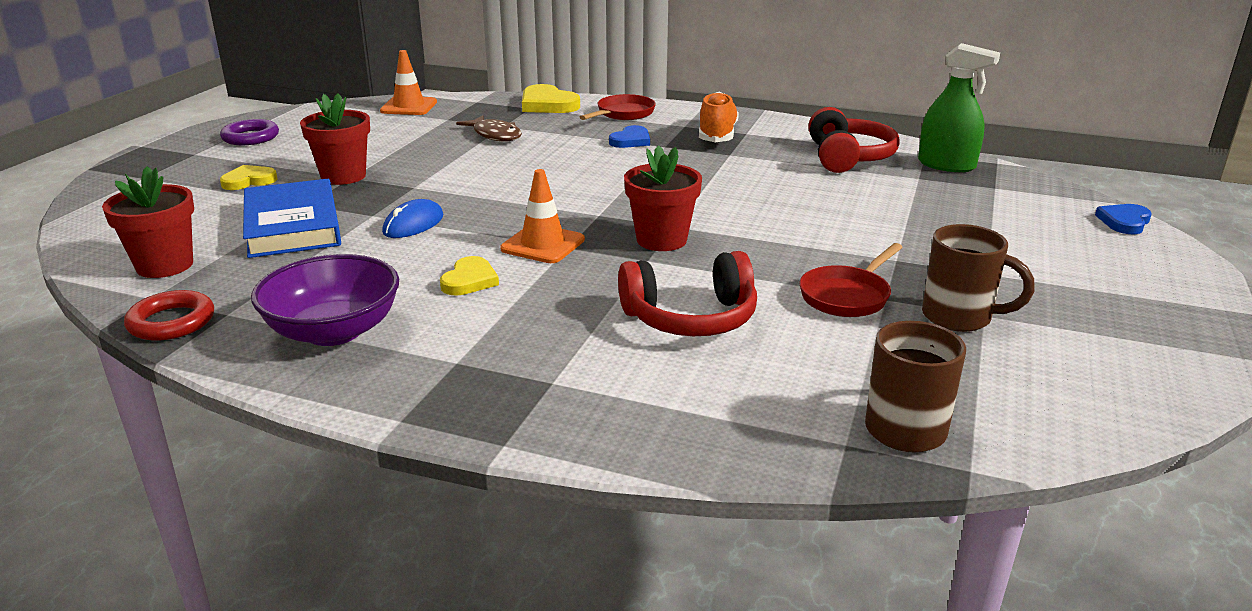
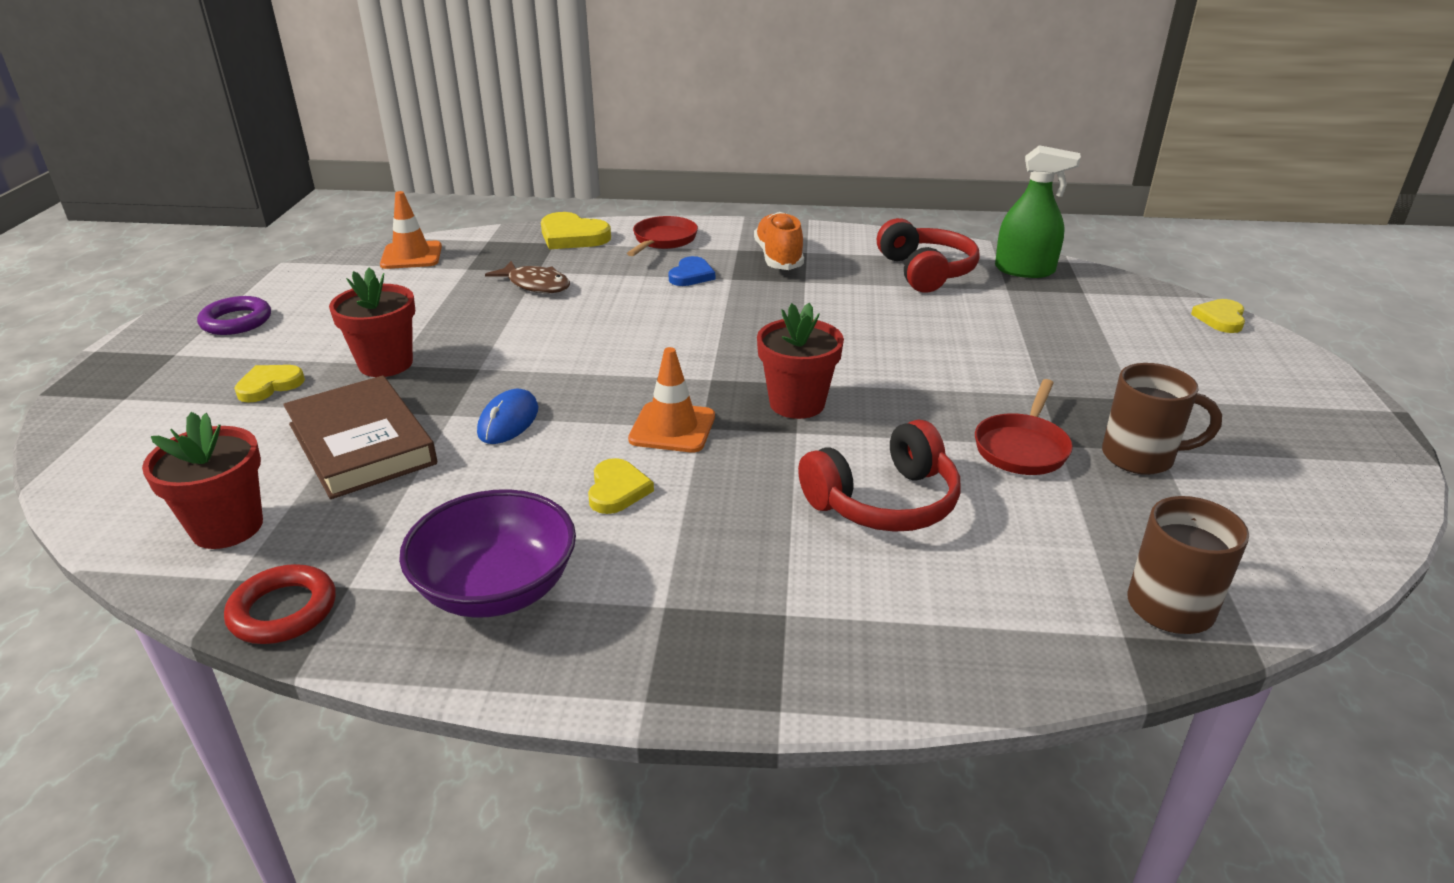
camera: 15 degrees left, 5 degrees up
(292, 225) = (361, 444): blue book -> brown book
(1124, 222) = (1220, 319): blue heart -> yellow heart

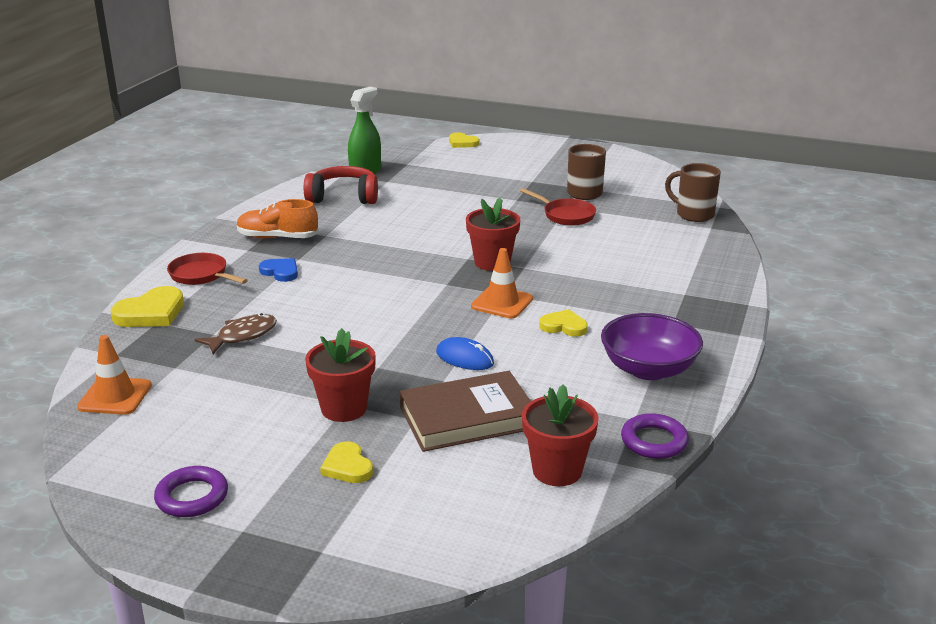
camera: 75 degrees left, 5 degrees down
(283, 611) = (654, 441): red ring -> purple ring
(884, 501) = (601, 256): red headphones -> none

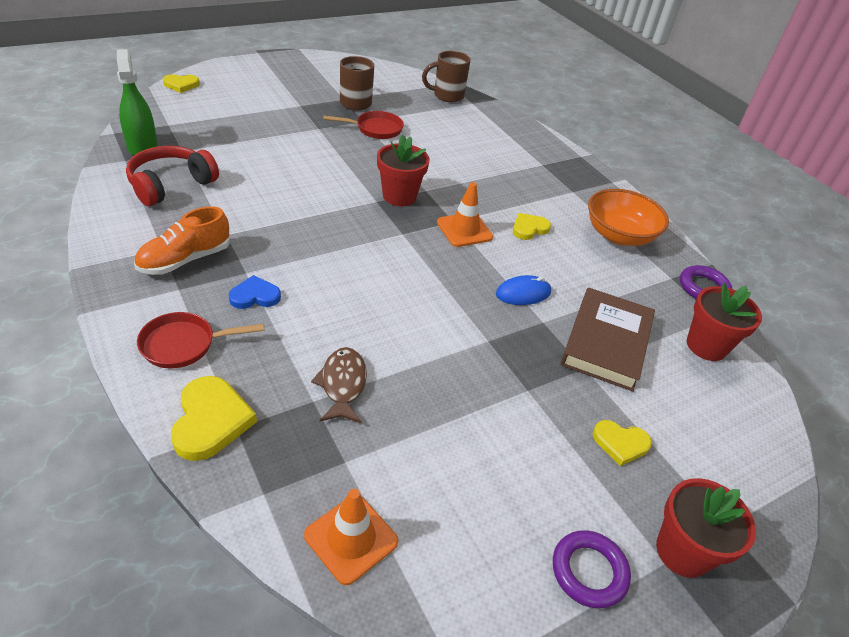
camera: 55 degrees left, 15 degrees up
(344, 408) = (533, 395): red flower pot -> red flower pot (682, 551)
(648, 369) = (619, 235): purple bowl -> orange bowl

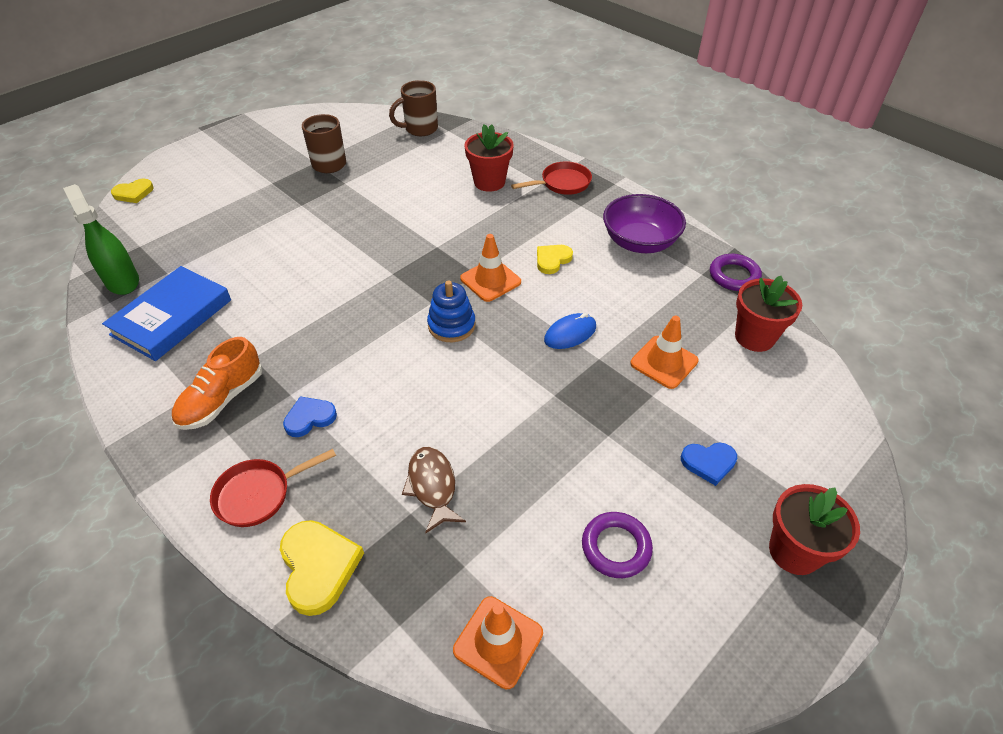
camera: 10 degrees left, 5 degrees up
(171, 185) = (172, 317): red headphones -> blue book
(375, 129) = (361, 189): red pan -> red pan (562, 183)
(399, 196) = (413, 261): red flower pot -> red flower pot (489, 182)
(414, 257) = (451, 325): none -> blue stacking toy
(589, 571) = (720, 599): purple ring -> purple ring (616, 547)
(606, 342) = (664, 362): brown book -> orange traffic cone
(619, 235) = (639, 242): orange bowl -> purple bowl
(620, 443) = (708, 463): yellow heart -> blue heart

